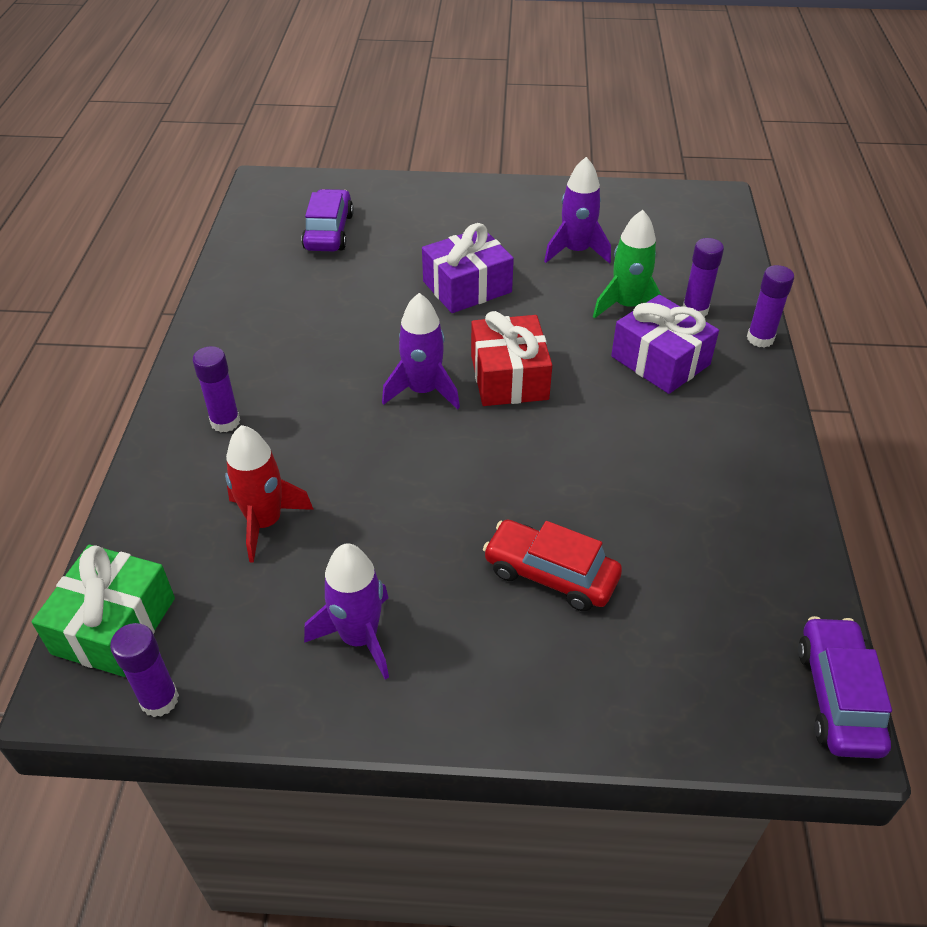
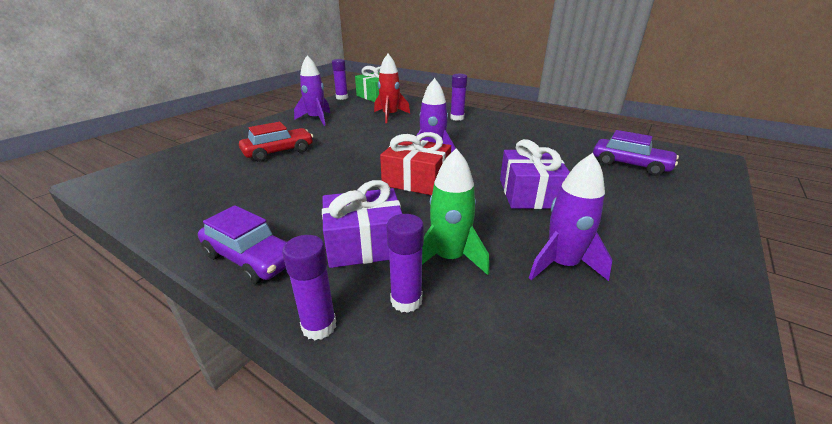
camera: 120 degrees right, 15 degrees down
(837, 696) = (101, 189): purple car -> purple car (251, 258)

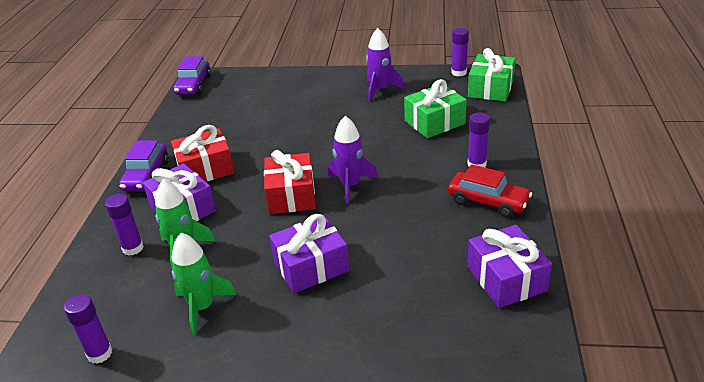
camera: 65 degrees right, 5 degrees up
(278, 152) = (291, 110): red car -> red car (488, 202)
(304, 213) = (205, 169): none -> red gift
(319, 326) = (101, 226): purple glue stick -> purple glue stick (100, 353)
(390, 116) = (434, 122): red rocket -> green gift
(562, 264) = (202, 307): purple rocket -> green rocket
(584, 139) = (506, 279): none -> purple gift
(630, 165) = (446, 329): purple car -> purple car (194, 85)

